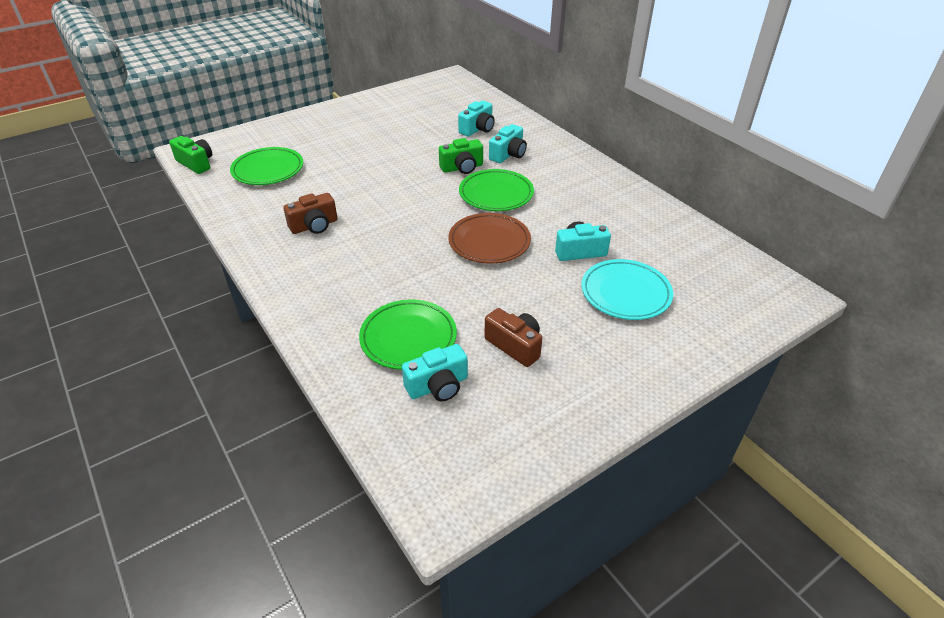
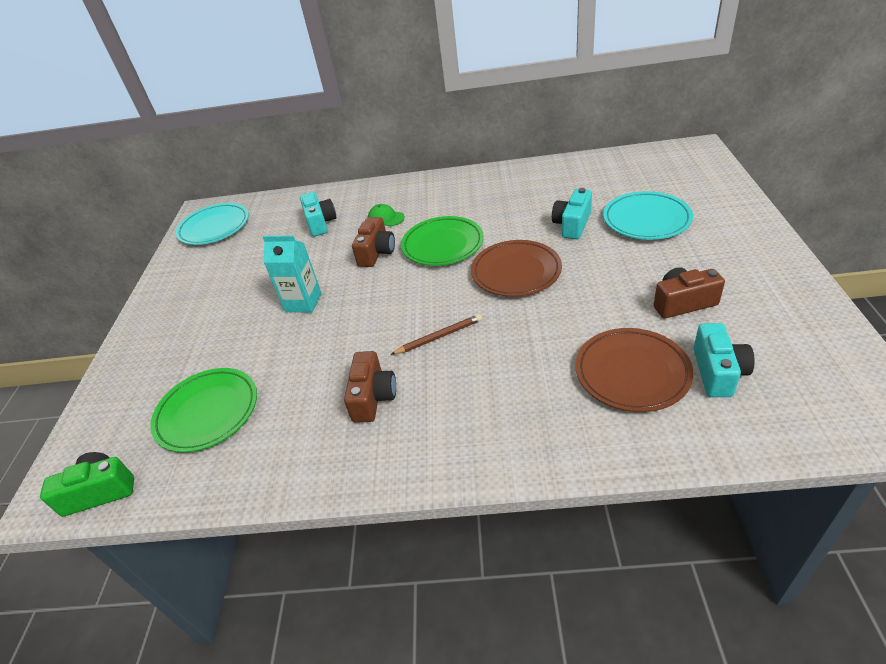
camera: 50 degrees left, 0 degrees up
(385, 160) = (303, 302): none -> turquoise carton
(389, 231) = (439, 336): none -> brown pencil
(408, 338) = (632, 373): green plate -> brown plate
(437, 90) = (214, 227): none -> turquoise plate
(462, 168) = (376, 253): green camera -> brown camera
(508, 154) = (386, 218): turquoise camera -> green cap

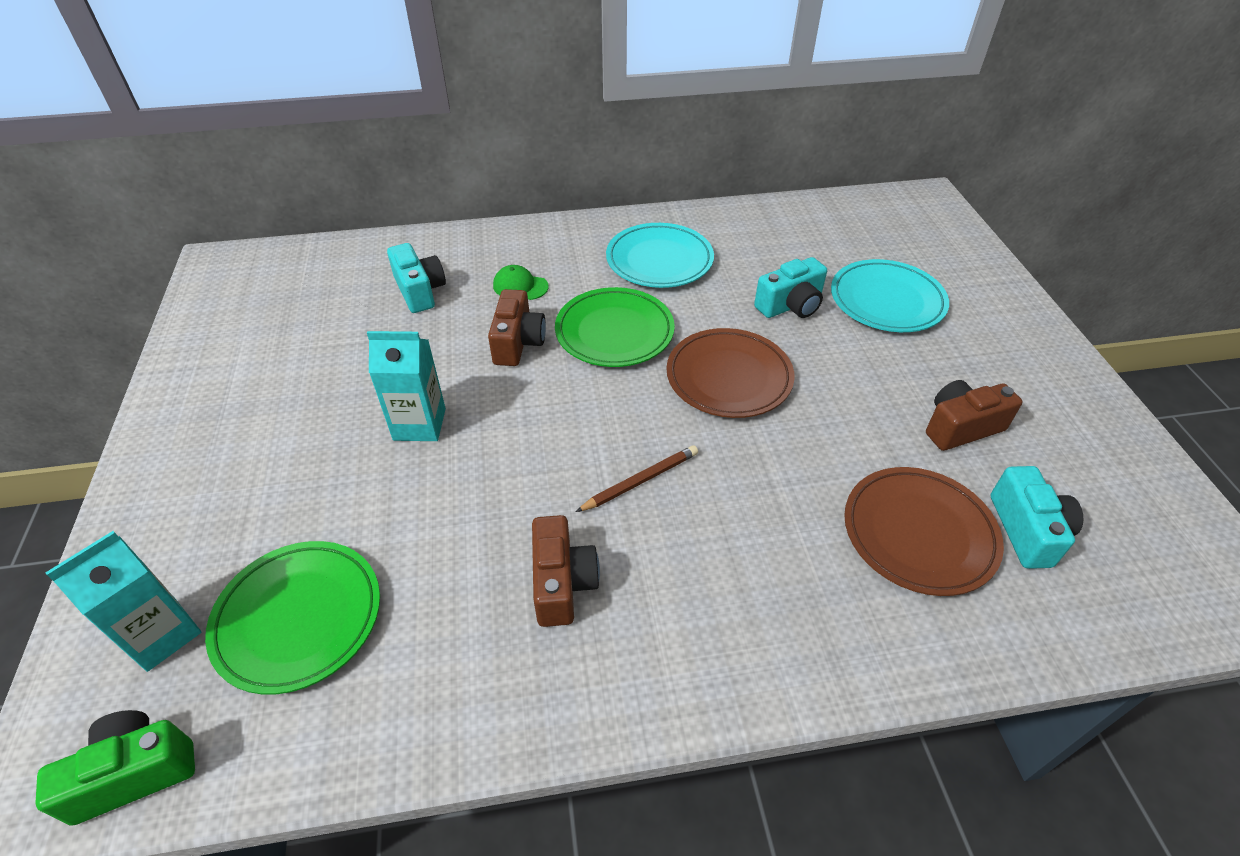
camera: 15 degrees left, 5 degrees up
(129, 418) = (162, 634): none -> turquoise carton
(214, 227) = (245, 293): turquoise plate -> turquoise plate (659, 260)
(572, 225) = (790, 305): turquoise camera -> turquoise camera turned 135 degrees counterclockwise

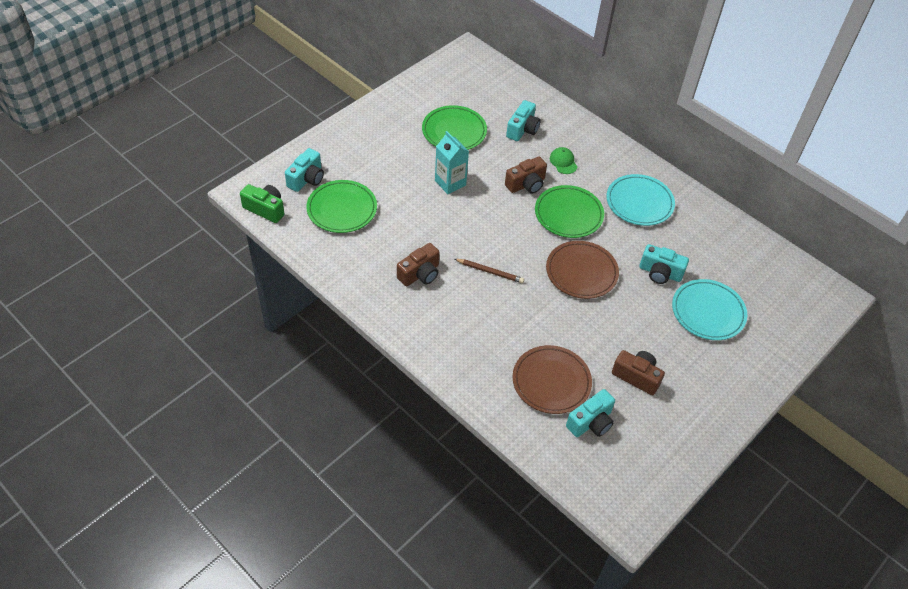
camera: 50 degrees right, 5 degrees up
(162, 634) = (306, 179): turquoise carton -> turquoise camera
(331, 361) = (454, 131): none -> green plate

